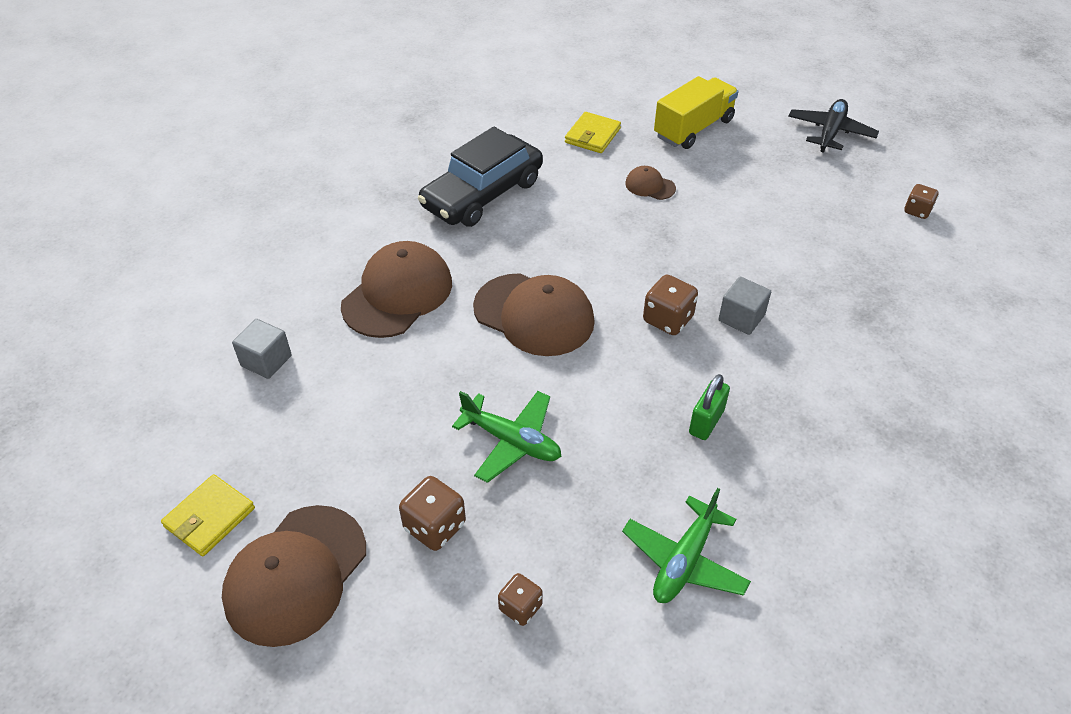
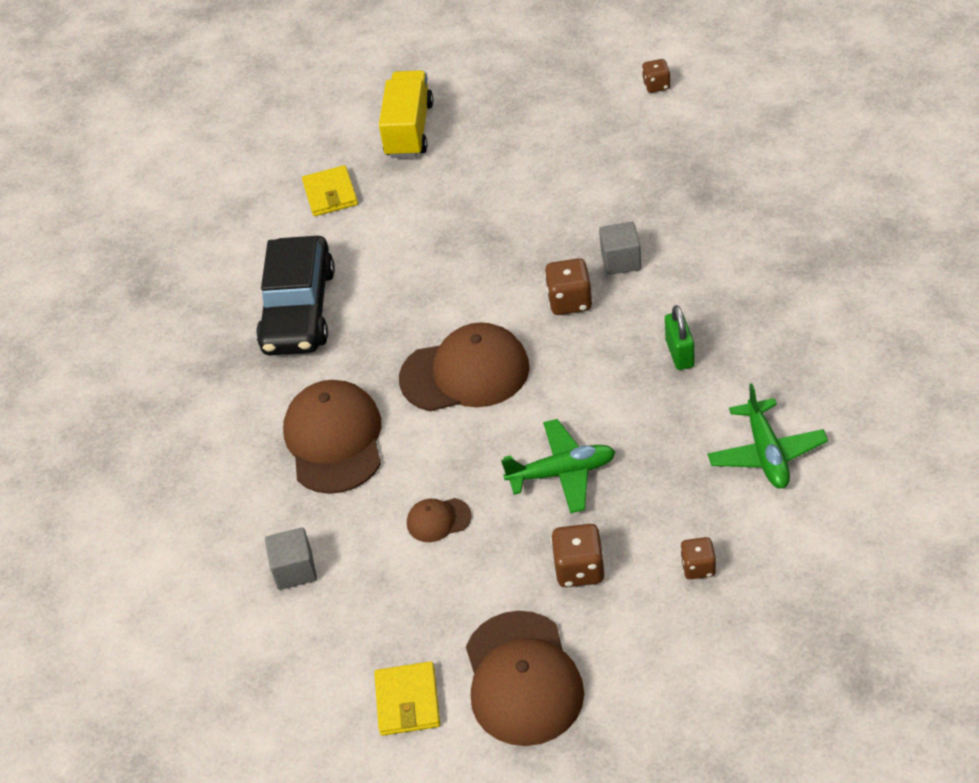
camera: 35 degrees left, 0 degrees up
(650, 186) = (431, 205): brown cap -> brown cap (438, 520)
(830, 132) = (523, 60): black plane -> none

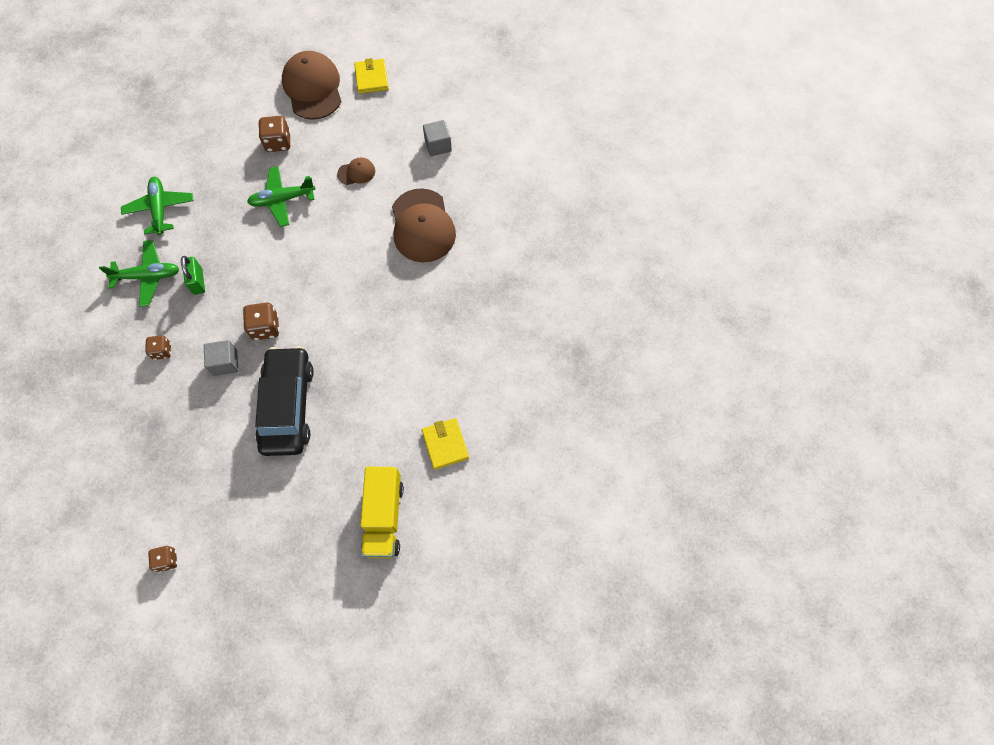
camera: 170 degrees right, 20 degrees up
(298, 310) = (457, 329): black car -> black car (288, 406)
(465, 373) = (339, 272): brown cap -> none
(698, 567) = (213, 142): brown dice -> brown dice (162, 351)
(759, 357) = (148, 276): none -> green plane

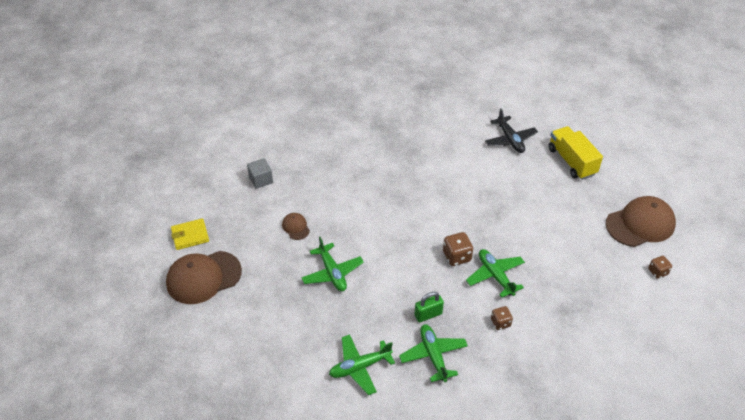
camera: 100 degrees left, 20 degrees down
(225, 363) = (495, 276): grey cube -> green plane
(278, 142) = (270, 290): brown dice -> none
(288, 406) = (515, 228): black car -> none
(384, 517) = (571, 161): yellow truck -> yellow truck turned 105 degrees counterclockwise
(422, 226) = (340, 177): brown cap -> brown cap (640, 224)
(445, 444) = (510, 139): yellow wallet -> black plane

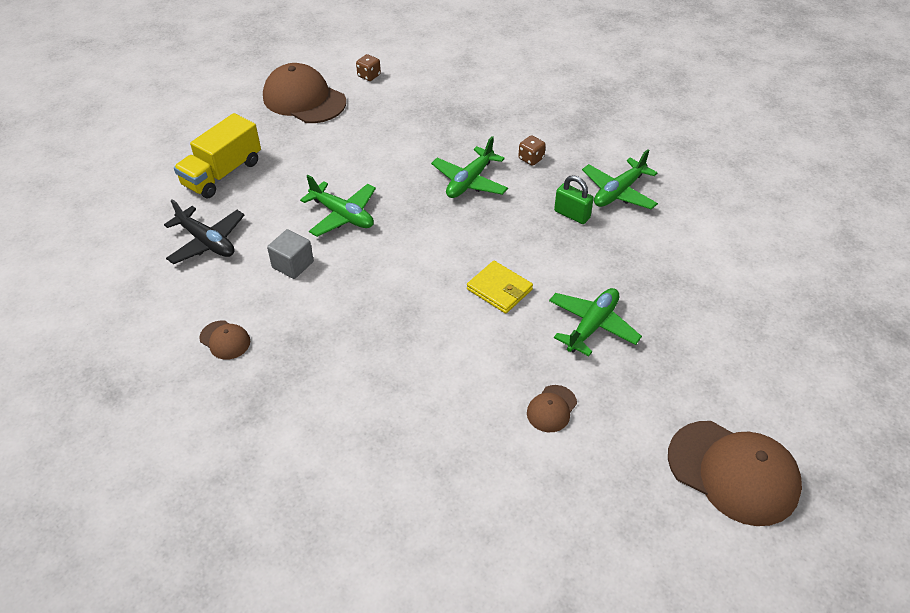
camera: 120 degrees left, 0 degrees up
(190, 236) = (685, 547): yellow wallet -> yellow wallet (499, 289)
(261, 180) = (493, 517): grey cube -> grey cube (293, 264)
(360, 367) = (690, 241): green plane -> green plane (342, 215)
(430, 128) = (225, 340): none -> brown cap
(456, 256) = (467, 221): brown dice -> none
(510, 139) = (207, 242): black plane -> black plane turned 90 degrees clockwise

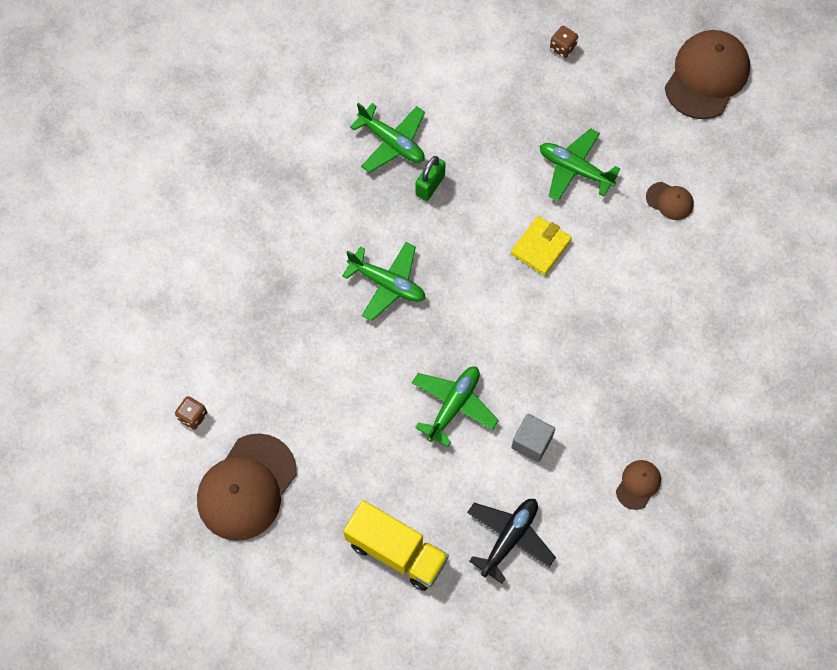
camera: 95 degrees left, 20 degrees up
(531, 159) = (344, 225): brown dice -> brown dice (562, 48)

